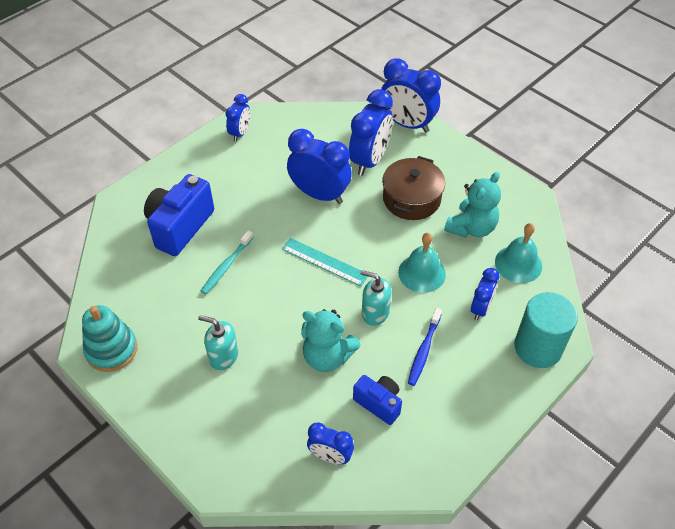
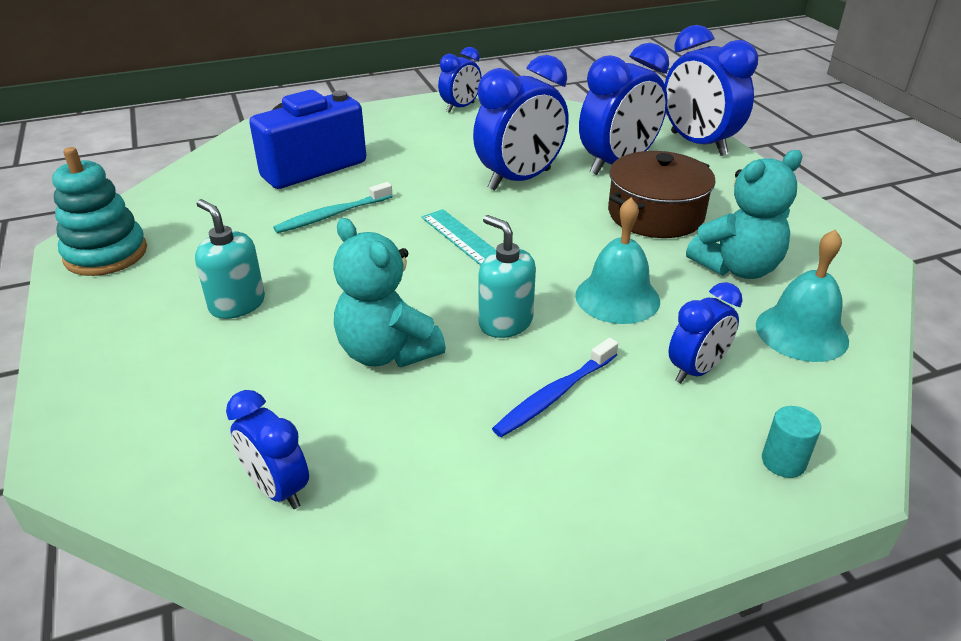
camera: 25 degrees right, 15 degrees down
(319, 194) = (519, 180): blue clock -> blue clock turned 90 degrees clockwise
(379, 403) = (421, 442): blue camera -> none
(538, 348) = (783, 461): turquoise cylinder -> turquoise cylinder, size x0.43

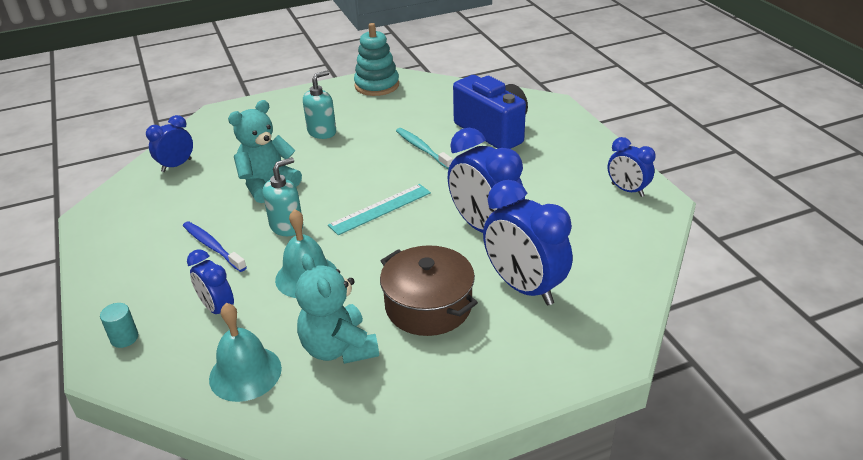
camera: 90 degrees right, 0 degrees up
(698, 144) = (587, 352): blue clock -> none

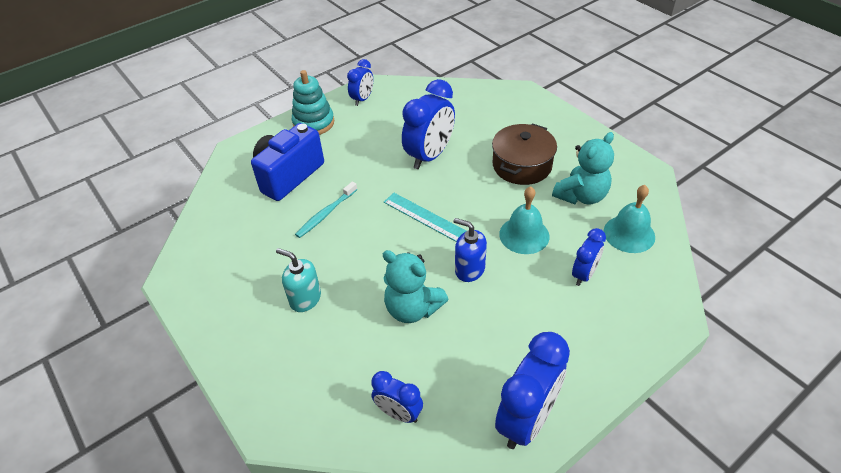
camera: 105 degrees left, 10 degrees up
(124, 338) = (645, 320): turquoise cylinder -> none
(212, 246) = (517, 311): blue toothbrush -> none
(287, 226) = (469, 269): turquoise soap dispenser -> blue soap dispenser
(377, 85) = (196, 282): turquoise stacking toy -> turquoise stacking toy (313, 123)
(524, 287) = (484, 129): blue clock -> blue clock (526, 419)

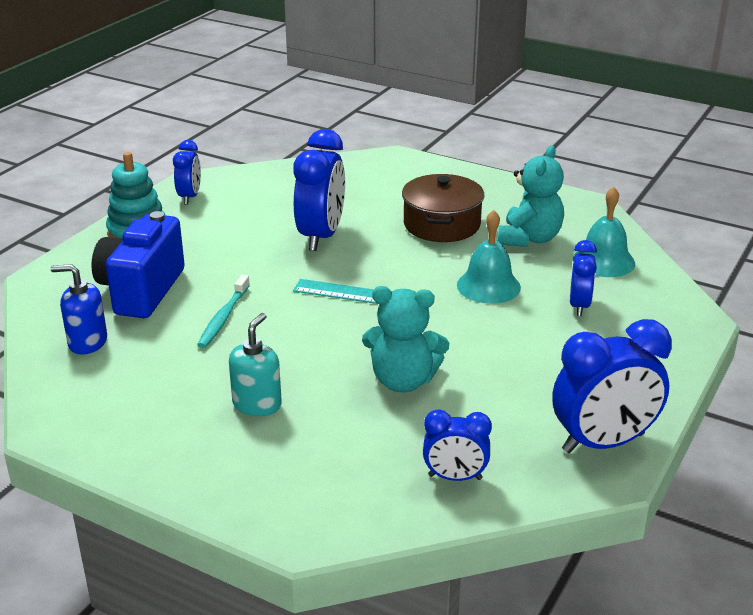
camera: 25 degrees left, 15 degrees down
(305, 299) = (257, 404): turquoise soap dispenser -> turquoise soap dispenser turned 105 degrees clockwise
(469, 269) = (446, 330): blue soap dispenser -> blue soap dispenser (87, 342)
(526, 419) = (603, 443): blue clock -> blue clock turned 60 degrees clockwise

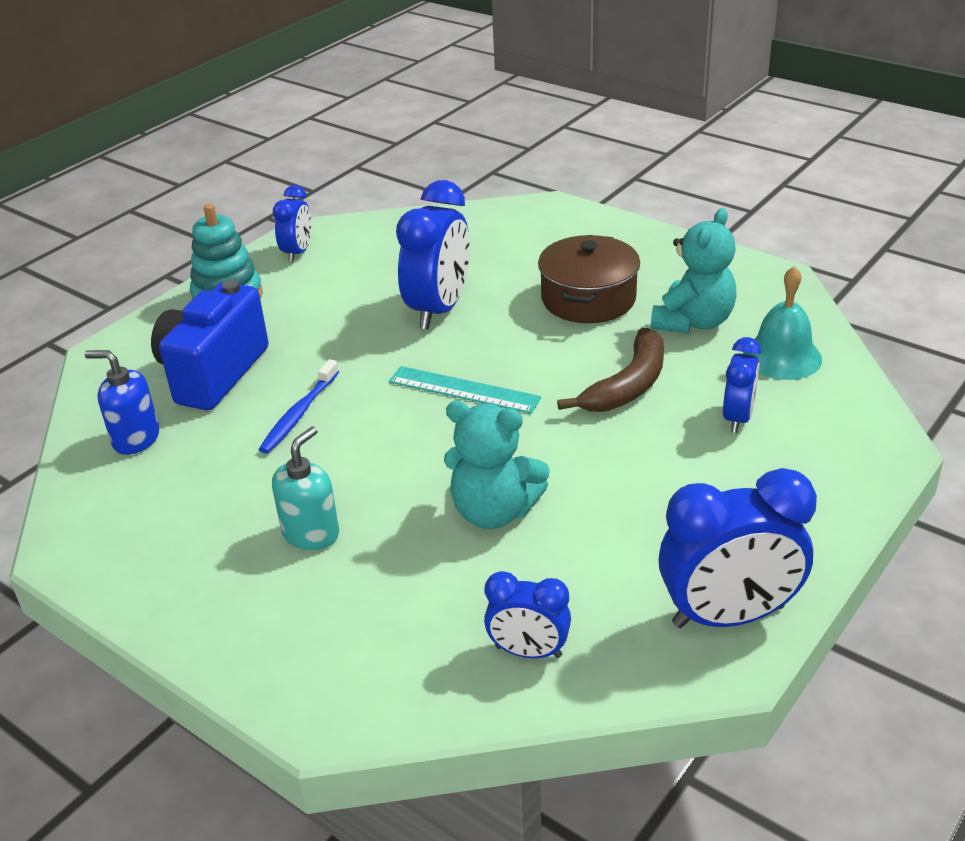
camera: 10 degrees right, 5 degrees up
(223, 318) = (299, 414): turquoise toothbrush -> blue toothbrush
(488, 286) = (628, 385): turquoise bell -> brown banana

